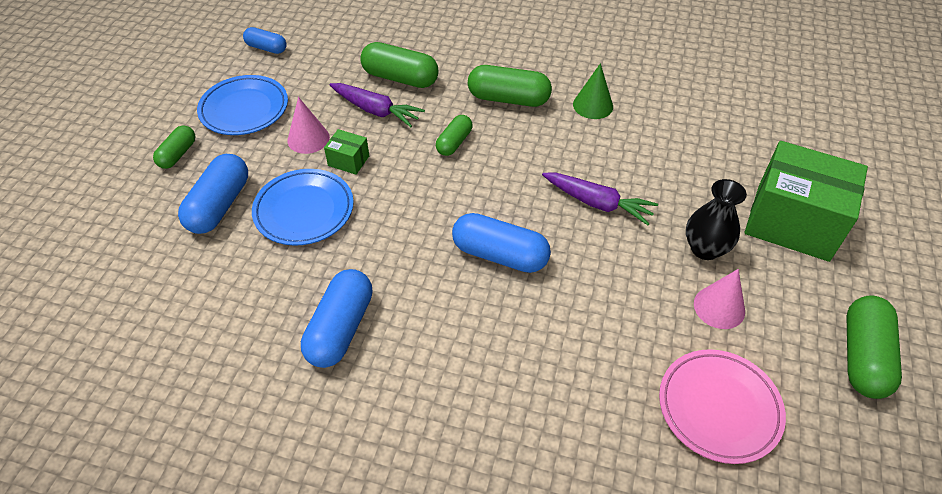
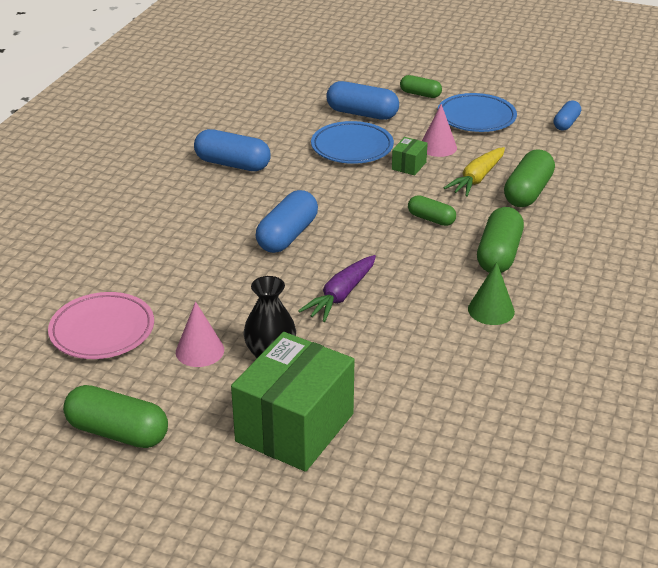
camera: 95 degrees right, 15 degrees down
(375, 110) = (477, 178): purple carrot -> yellow carrot

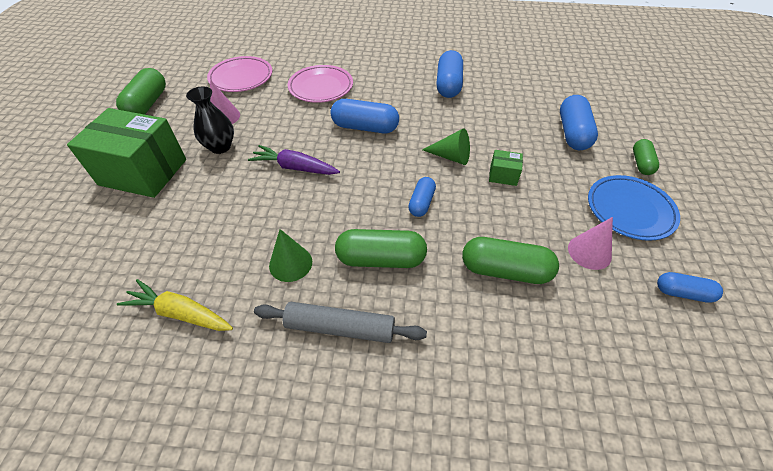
camera: 75 degrees right, 15 degrees up
(177, 259) = (321, 87): none -> pink plate
(352, 147) = (511, 137): blue plate -> none
(367, 188) = (451, 157): none -> green cone
(431, 219) = (421, 203): green capsule -> blue capsule
(438, 147) = (549, 190): pink cone -> pink cone (589, 252)
(477, 178) = (508, 226): yellow carrot -> yellow carrot (181, 313)
(573, 288) = (340, 328): none -> grey rolling pin

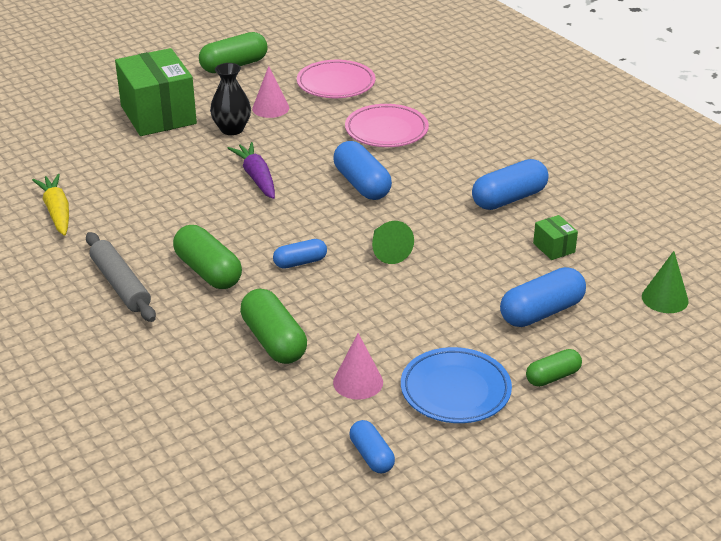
camera: 50 degrees right, 15 degrees down
(290, 263) = (152, 232): green cone -> green cone (665, 298)
(503, 175) = (402, 292): green box -> green box (554, 248)

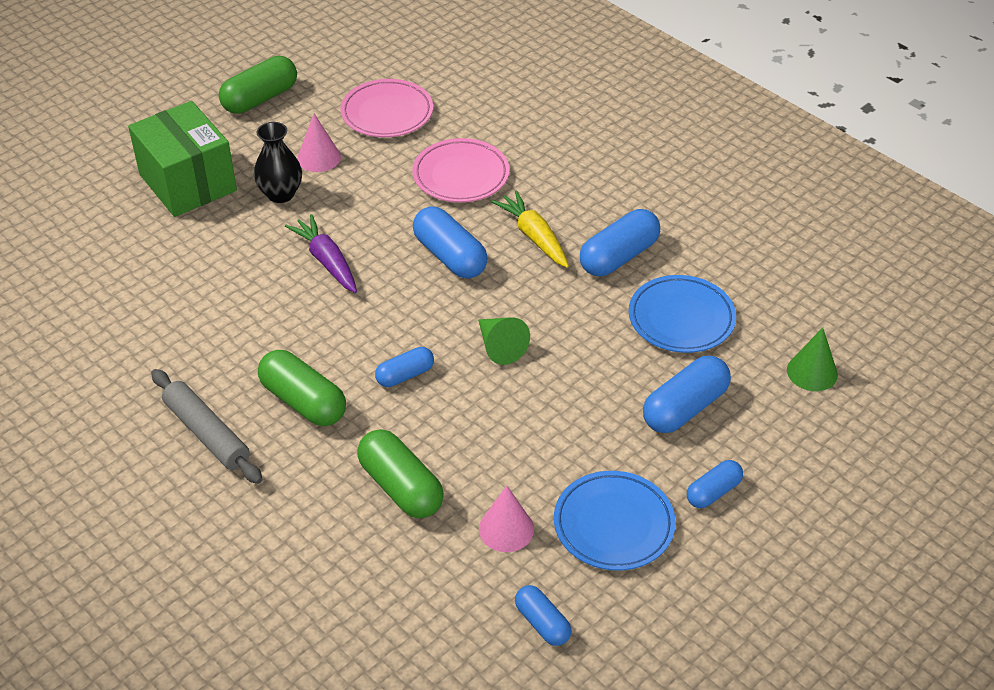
camera: 10 degrees left, 10 degrees up
(57, 212) = (104, 339): yellow carrot -> yellow carrot (534, 237)
(553, 377) = (713, 492): green capsule -> blue capsule
(554, 248) = (681, 319): green box -> blue plate

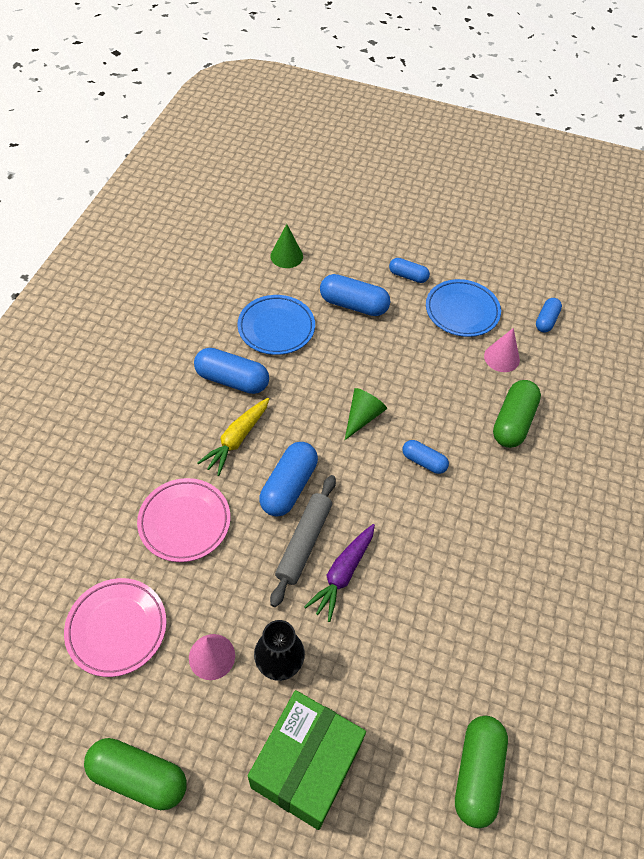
camera: 120 degrees left, 10 degrees up
(206, 434) = (558, 561): grey rolling pin -> grey rolling pin (304, 542)
(303, 401) = (488, 513): green capsule -> green capsule (476, 773)

